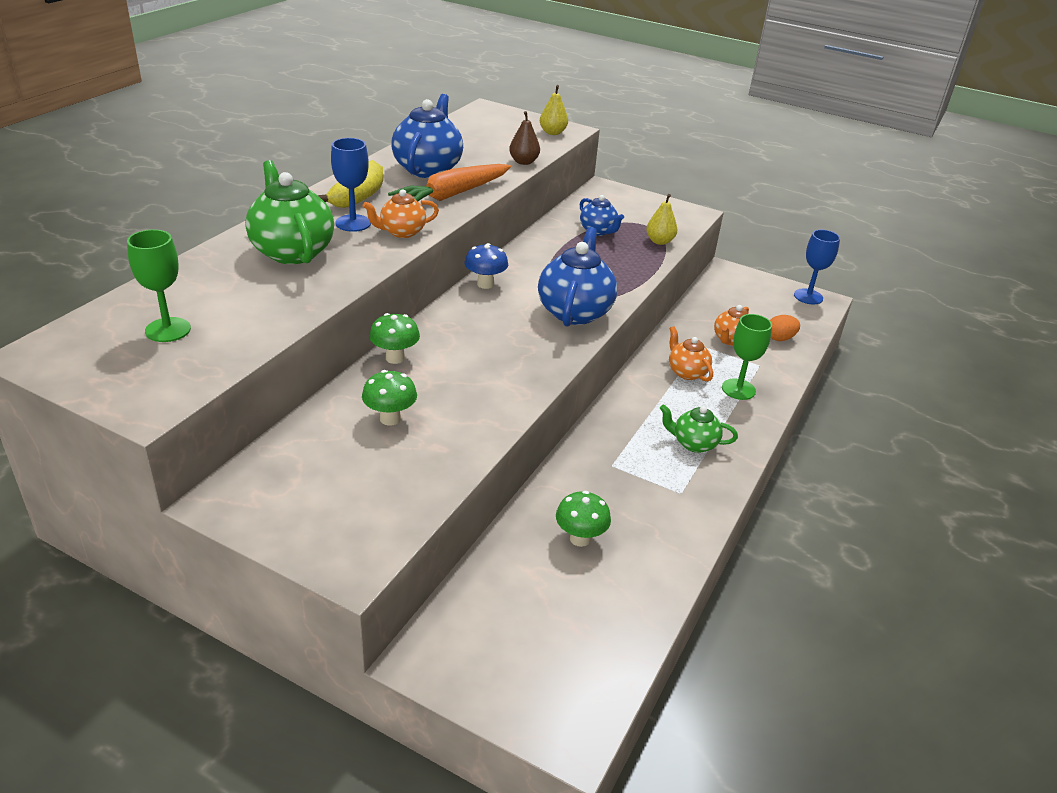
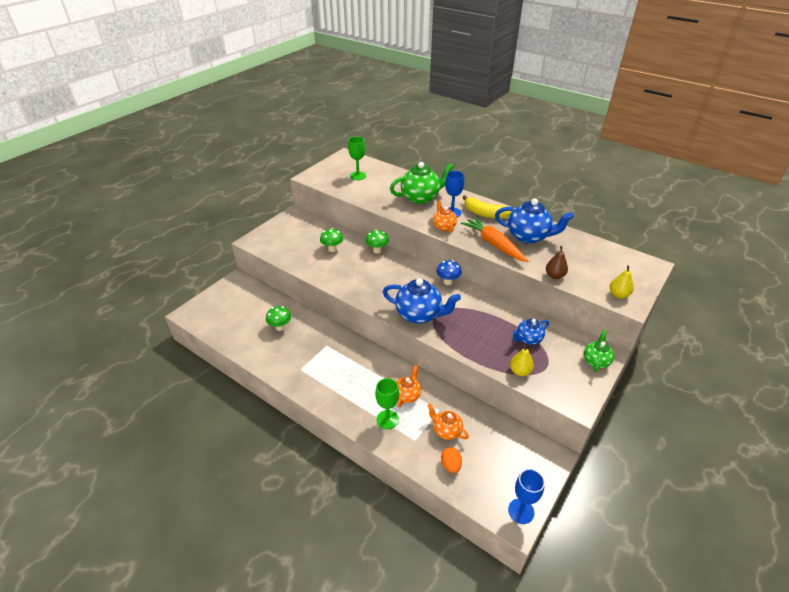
camera: 100 degrees right, 5 degrees up
(686, 372) = (407, 395): orange teapot -> orange teapot turned 45 degrees counterclockwise
(693, 443) = (337, 383): green teapot -> green teapot (596, 361)

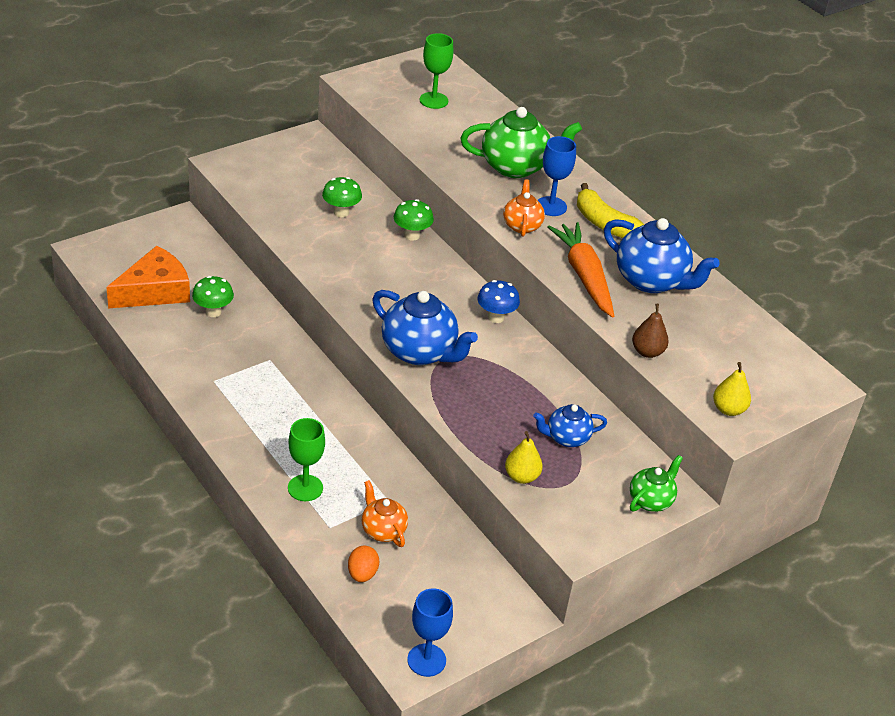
camera: 15 degrees right, 0 degrees up
(240, 325) = (155, 291): none -> orange cheese
(407, 395) = (353, 466): orange teapot -> none

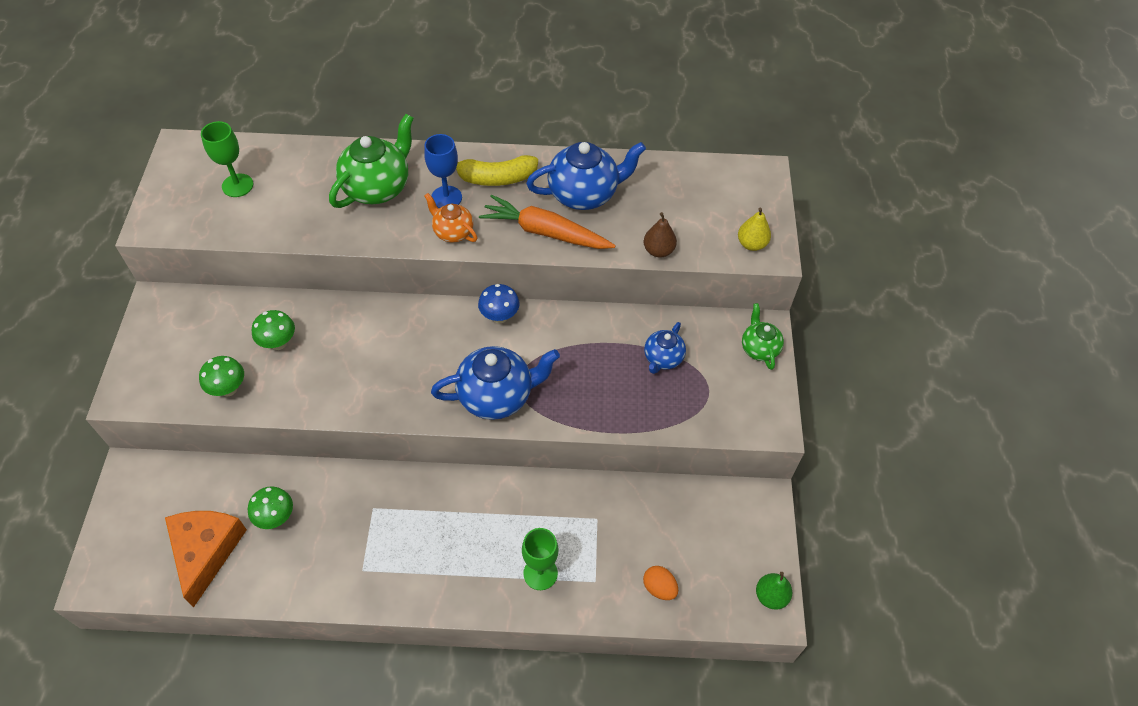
camera: 50 degrees left, 15 degrees up
(383, 530) = (624, 543): orange teapot -> none
(412, 235) = (354, 310): green mushroom -> green mushroom (228, 389)
(426, 660) = (771, 596): blue goblet -> green pear
(521, 476) = (681, 416): yellow pear -> none

